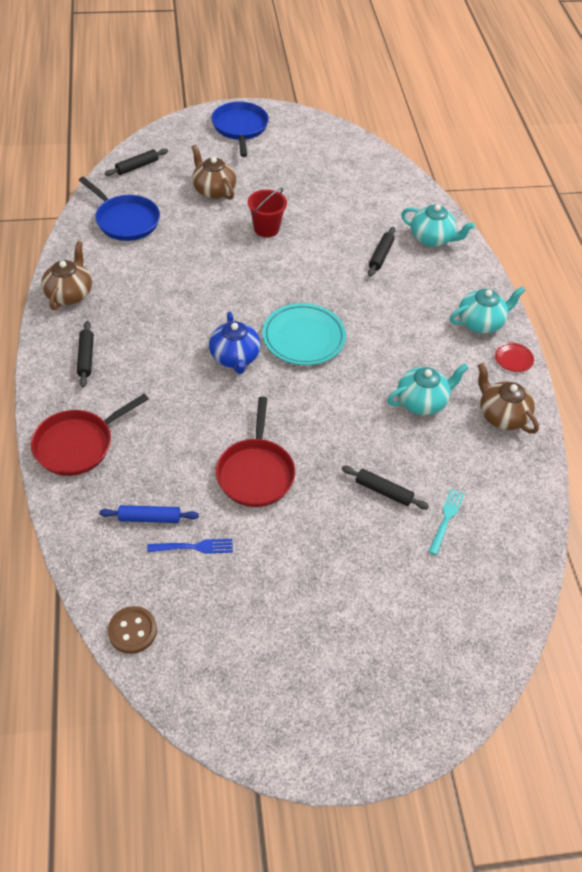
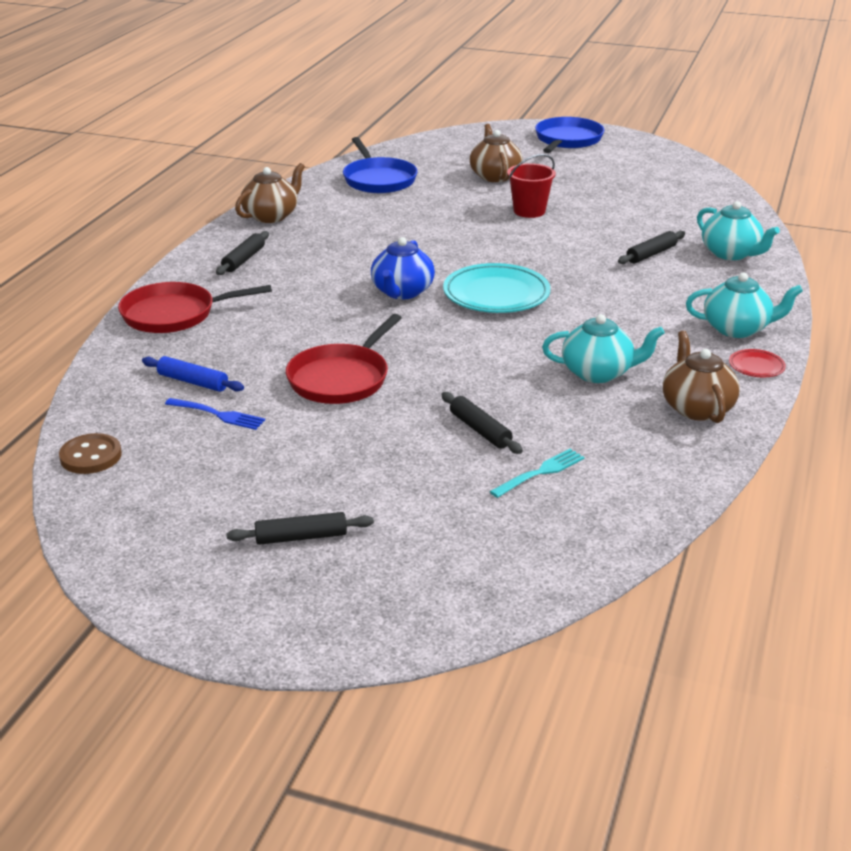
camera: 30 degrees right, 20 degrees down
(137, 166) = (427, 148): black rolling pin -> black rolling pin (301, 537)

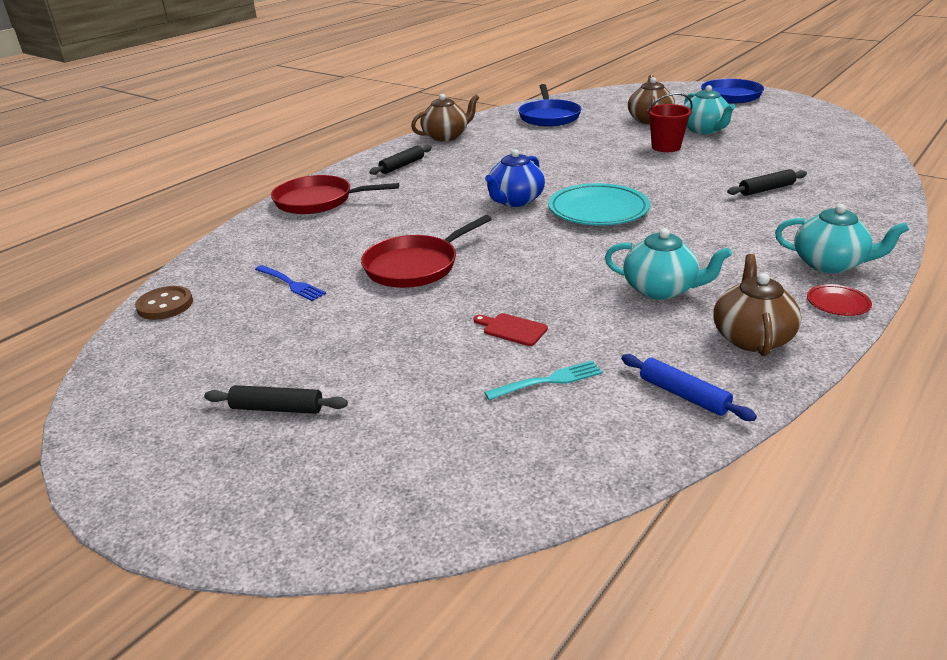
camera: 20 degrees right, 0 degrees up
(193, 382) = (292, 254): blue rolling pin -> blue rolling pin (683, 395)
(480, 430) = (512, 329): black rolling pin -> red cutting board
(731, 253) = (850, 195): turquoise teapot -> turquoise teapot (704, 130)

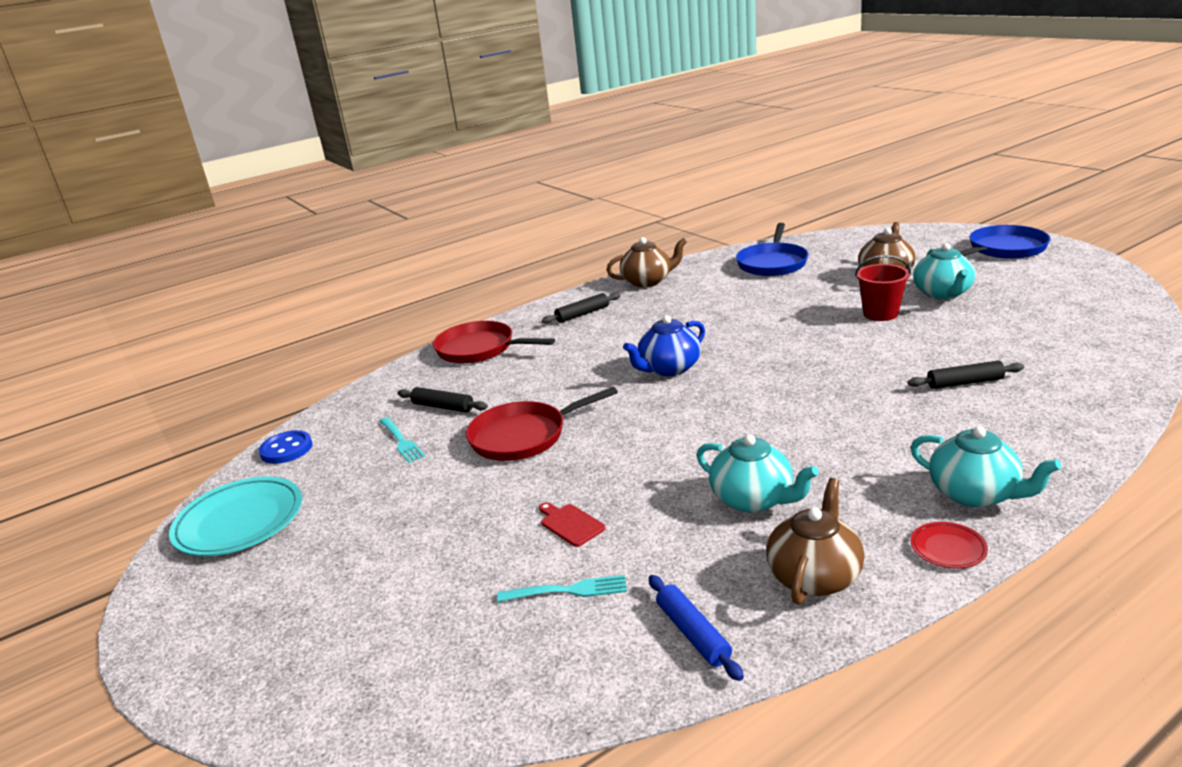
camera: 20 degrees right, 5 degrees down
(165, 305) = (286, 449): brown button -> blue button
(277, 408) = (313, 574): black rolling pin -> black rolling pin (443, 407)
(290, 284) = (401, 441): blue fork -> turquoise fork
(598, 210) = (749, 390): turquoise plate -> turquoise plate (239, 522)

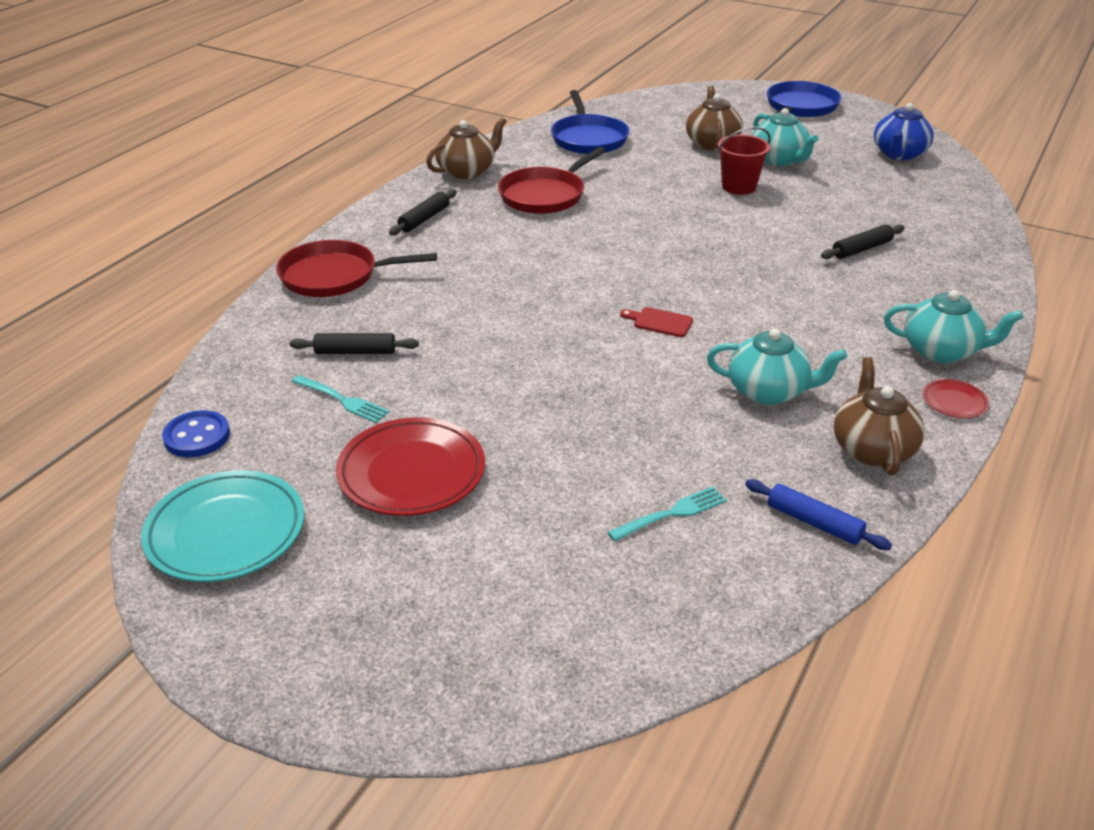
camera: 30 degrees left, 10 degrees up
(397, 507) = (411, 473): none -> red plate
(523, 436) = (484, 370): red pan -> red pan (545, 195)
(570, 524) = (617, 450): red cutting board -> red cutting board (659, 322)
(669, 368) = (577, 271): blue teapot -> blue teapot (899, 154)

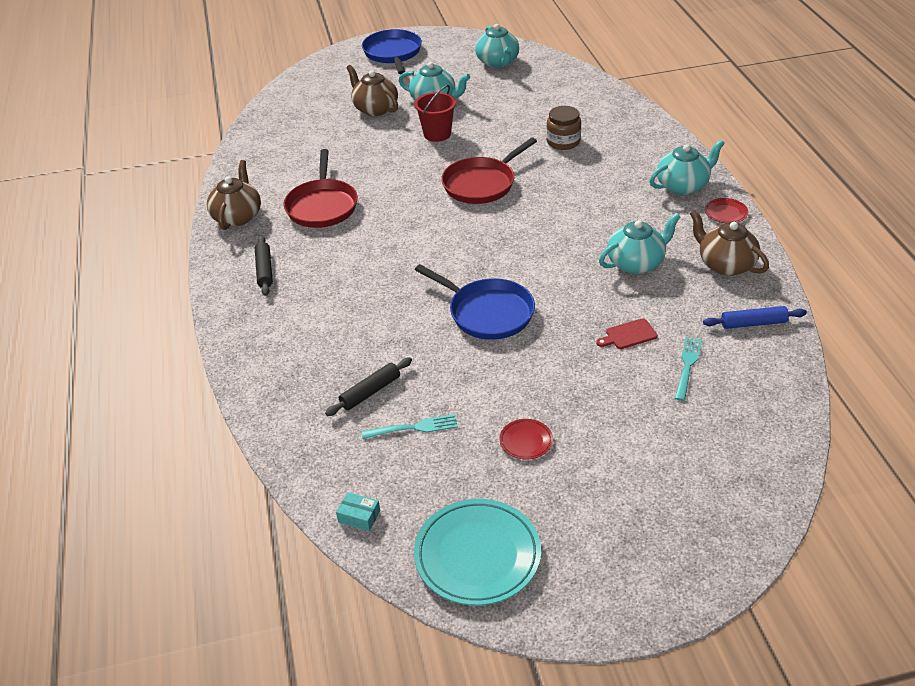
camera: 40 degrees left, 5 degrees up
(197, 436) = (359, 516): blue button -> turquoise box
(334, 276) = (268, 350): red pan -> red pan (481, 184)
(411, 473) = (526, 441): red plate -> red plate, size x0.47
(588, 138) = (287, 146): blue pan -> blue pan (488, 313)
(659, 322) = (522, 255): red cutting board -> red cutting board (628, 335)
(861, 249) = (563, 142): black rolling pin -> brown jar
(899, 154) = (497, 62): blue teapot -> turquoise teapot

